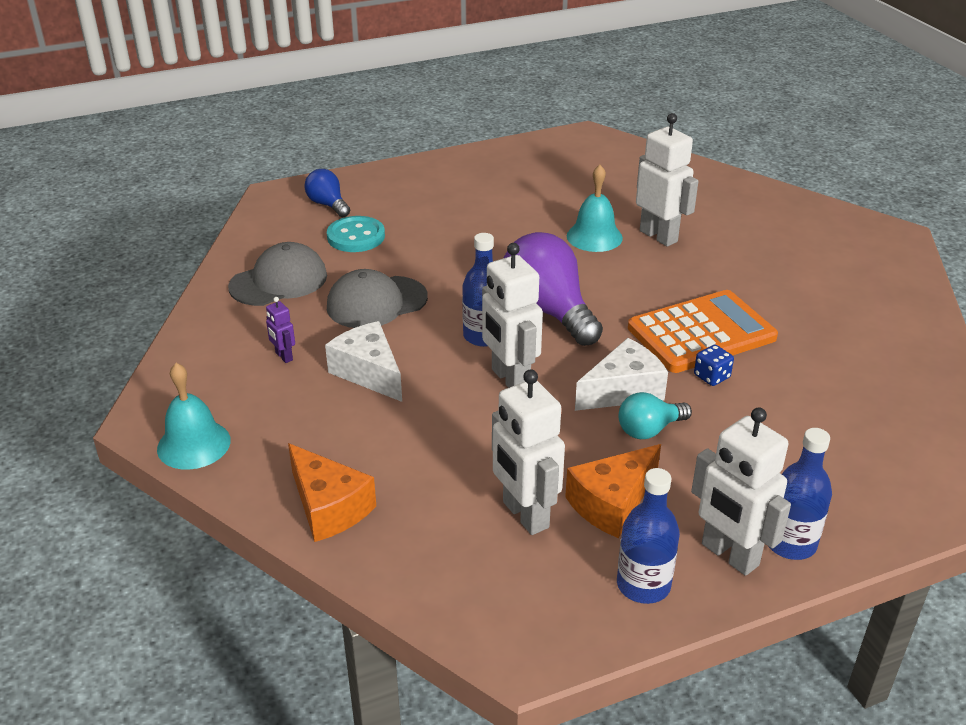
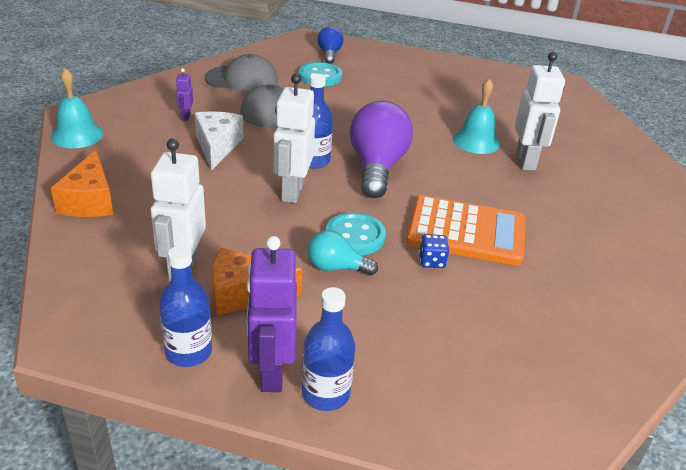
camera: 35 degrees right, 0 degrees up
(623, 391) = (355, 236): white cheese -> turquoise button
(729, 555) = (271, 372): white robot -> purple robot

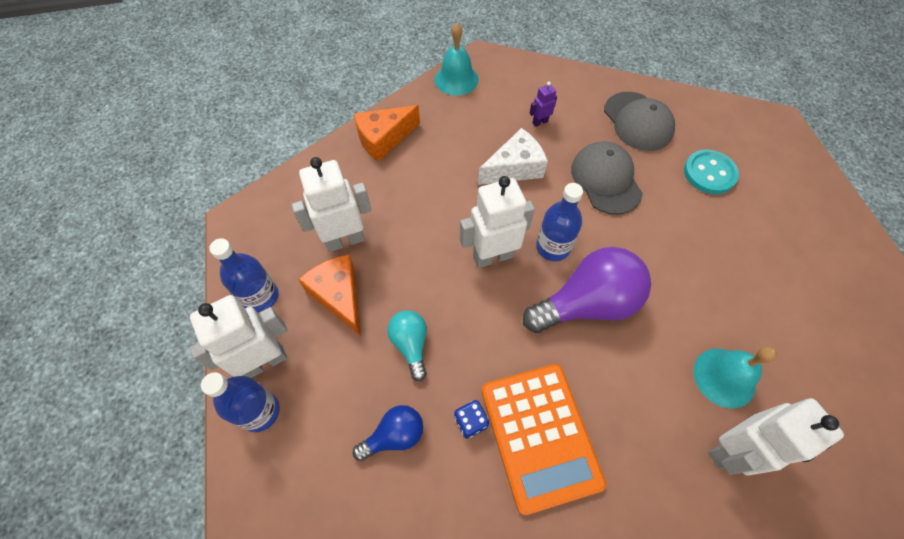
camera: 65 degrees right, 25 degrees up
(271, 372) = (265, 361): purple robot -> white robot
(329, 54) = (764, 157): blue light bulb -> blue light bulb (394, 435)
(355, 236) = (463, 338): turquoise button -> none

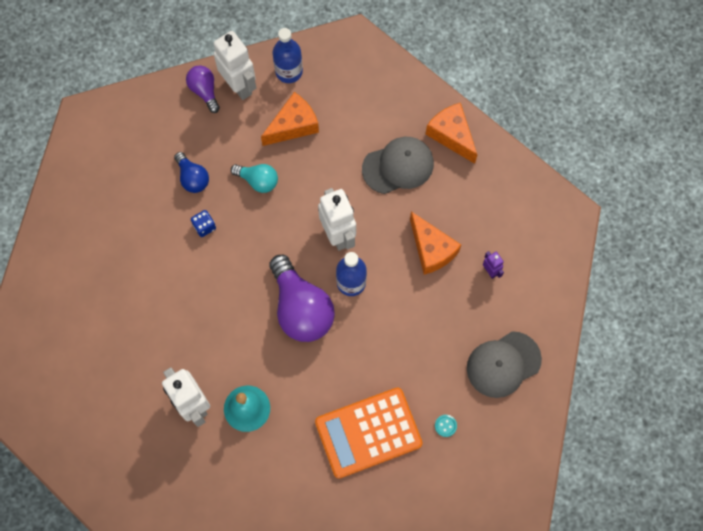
camera: 85 degrees right, 10 degrees up
(260, 411) = (204, 91): blue bottle -> purple light bulb
(345, 240) = (343, 121): white robot -> none
(410, 345) = (258, 181): turquoise light bulb -> turquoise light bulb turned 45 degrees clockwise
(456, 79) = (536, 191): turquoise bell -> none
(514, 168) = (431, 249): white cheese -> orange cheese
(539, 436) = (197, 273): orange calculator -> orange calculator (368, 432)
(606, 180) = (427, 329): grey cap -> grey cap (398, 166)
(709, 173) = (445, 426): turquoise button -> turquoise button, size x0.46

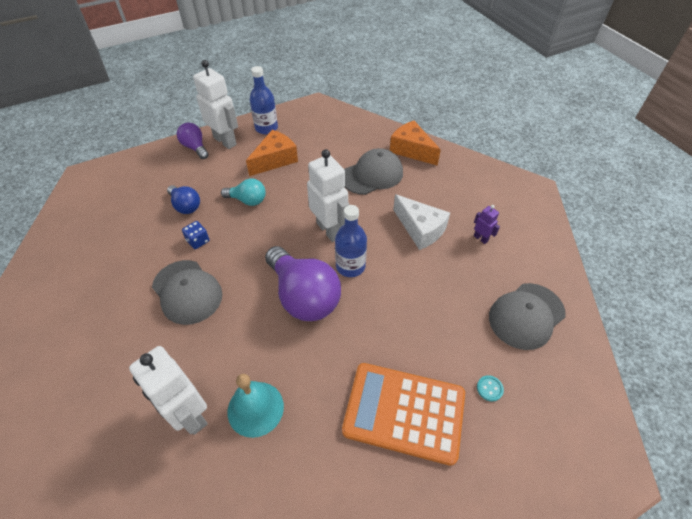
camera: 10 degrees left, 20 degrees down
(192, 285) = (187, 292): none -> grey cap
(368, 432) = (404, 412): orange calculator -> orange calculator turned 45 degrees clockwise
(431, 249) = (420, 229): orange cheese -> white cheese

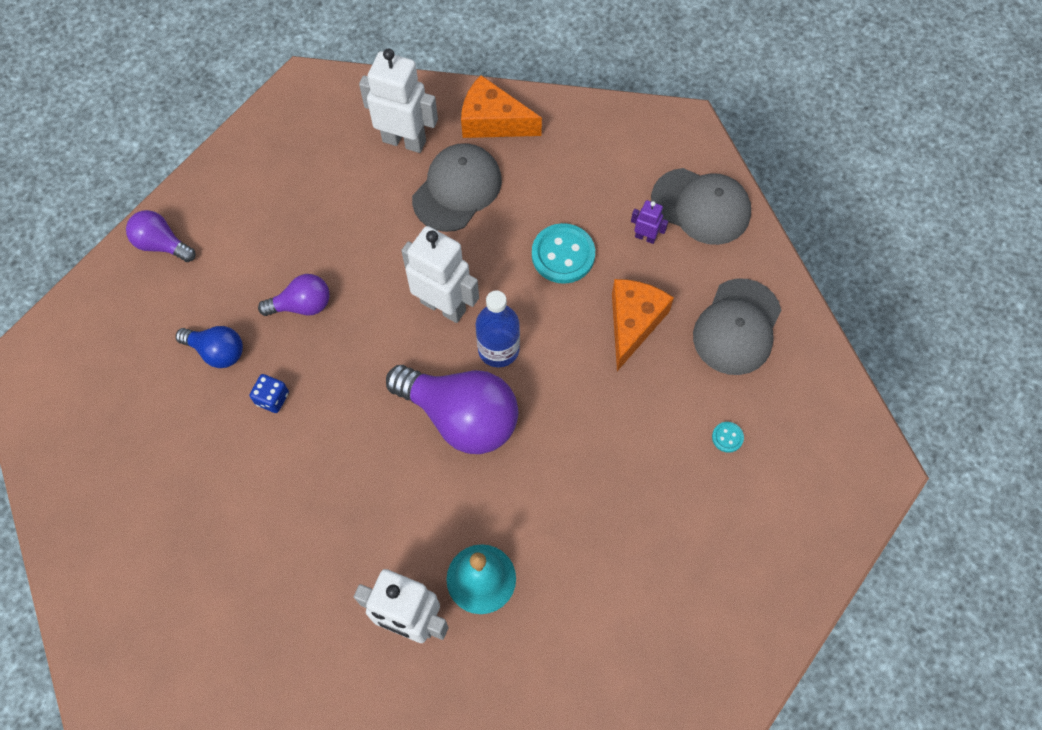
camera: 25 degrees left, 15 degrees up
(187, 292) = (306, 476): grey cap -> grey cap (701, 206)
(225, 141) = (202, 213): white robot -> white robot (404, 140)
(247, 200) = (302, 305): turquoise light bulb -> purple light bulb
(266, 128) = (252, 163): blue bottle -> none
(275, 160) = (301, 218): orange cheese -> orange cheese (633, 323)
(404, 412) = (646, 506): orange calculator -> none
(420, 229) = (563, 255): white cheese -> turquoise button

